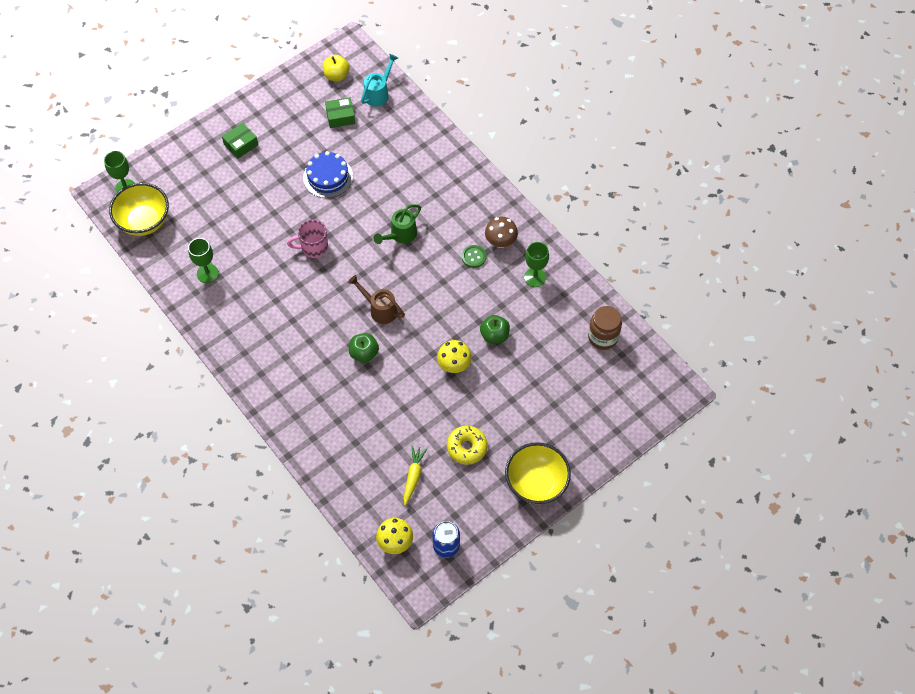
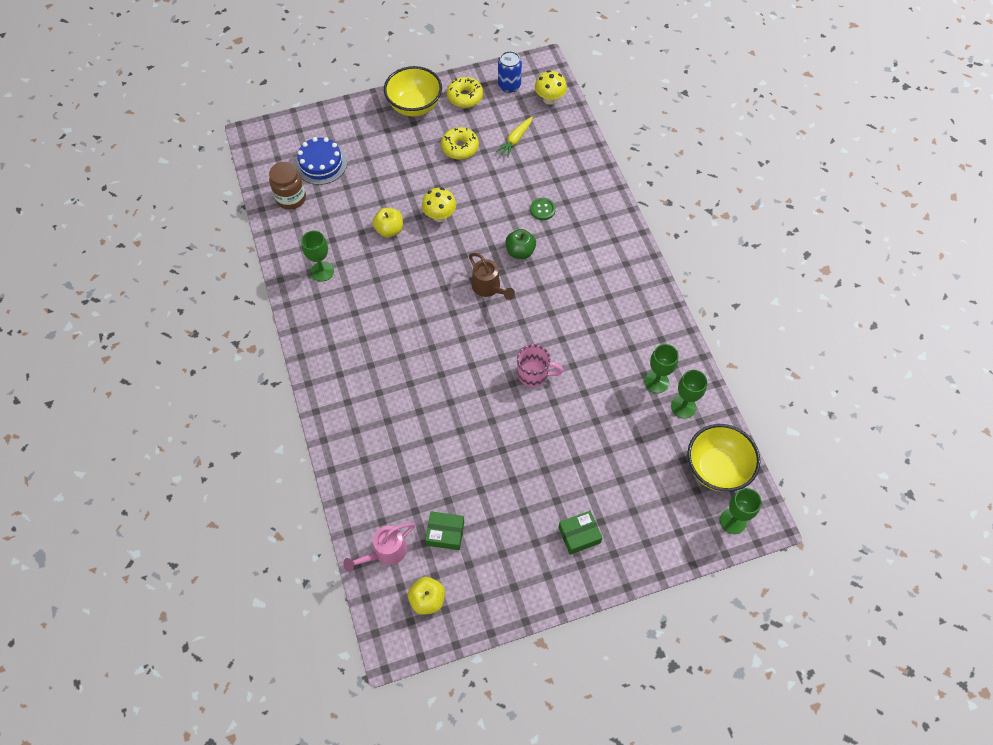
camera: 160 degrees left, 0 degrees up
(180, 260) = (683, 407): none -> green goblet
(328, 177) = (489, 455): blue cake -> blue cake (321, 164)
(378, 93) = (385, 552): turquoise watering can -> pink watering can
(400, 235) = (436, 358): green watering can -> none
(474, 257) = (371, 311): green button -> green button (542, 209)
(488, 513) = (465, 97): none -> yellow donut
(494, 335) = (389, 230): green apple -> yellow apple
(500, 242) = (336, 317): brown mushroom -> none

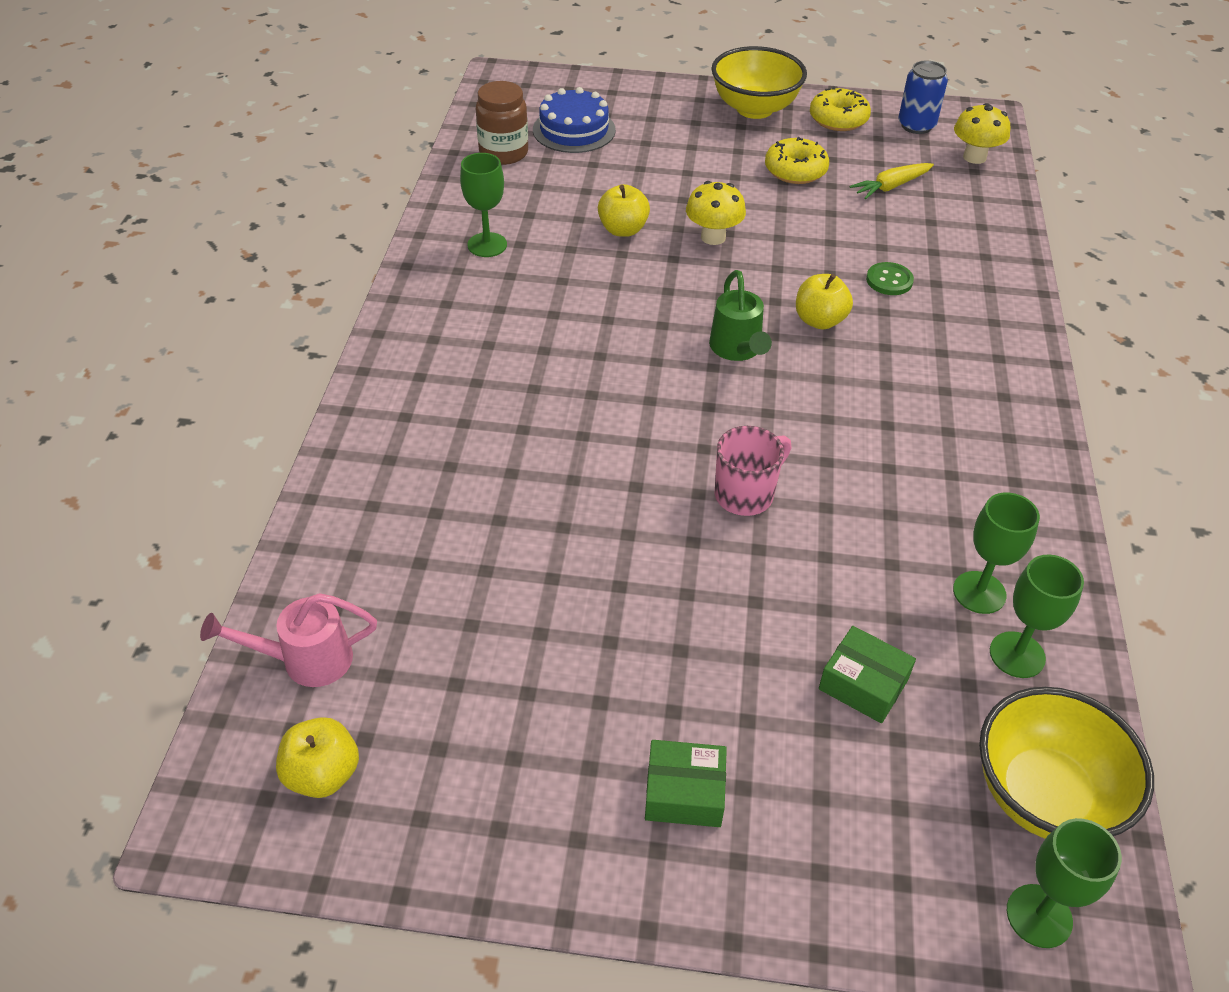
camera: 25 degrees right, 15 degrees down
(445, 533) = (431, 676): green box -> green box (863, 684)
(488, 288) = (737, 349): brown watering can -> green watering can
(520, 251) = (819, 320): green apple -> yellow apple
(534, 374) = (745, 494): pink mug -> pink mug turned 75 degrees counterclockwise

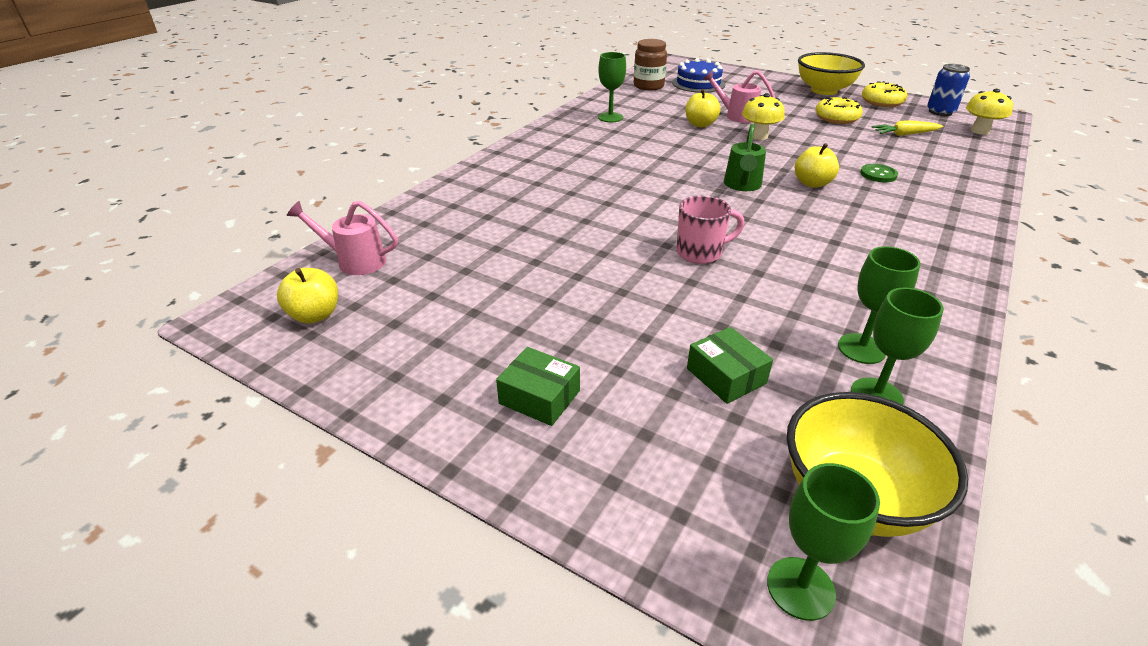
camera: 25 degrees right, 10 degrees down
(663, 197) = (736, 116): none -> pink watering can

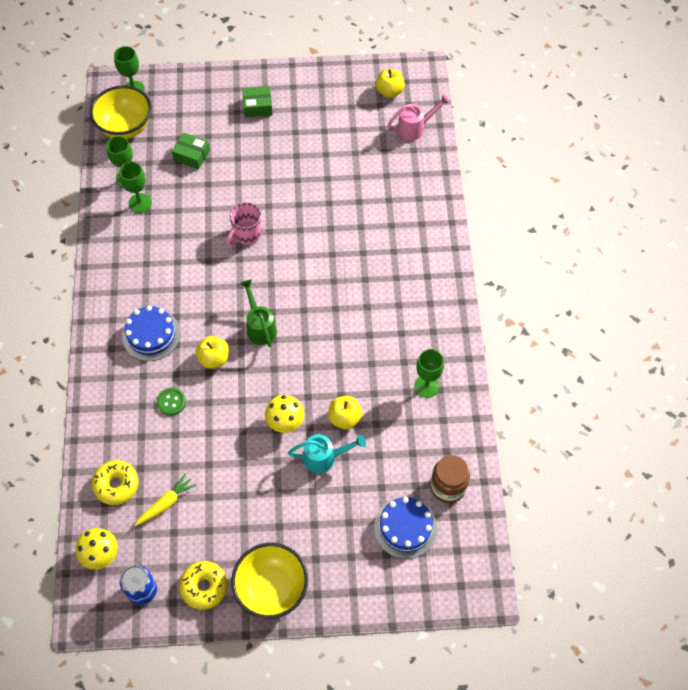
camera: 145 degrees right, 25 degrees up
(736, 116) = (324, 458): pink watering can -> turquoise watering can
(836, 118) = (235, 509): yellow donut -> yellow donut (116, 485)
(888, 219) = (151, 335): none -> blue cake

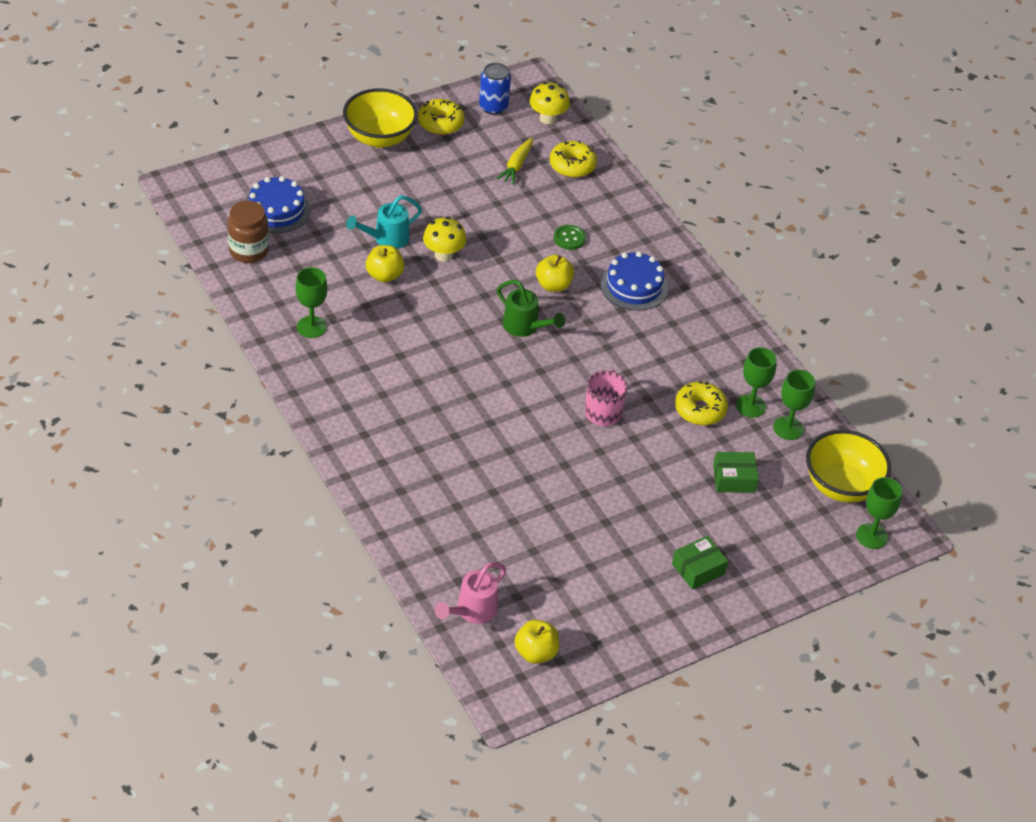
camera: 150 degrees right, 15 degrees down
(177, 212) = (700, 410): none -> yellow donut

